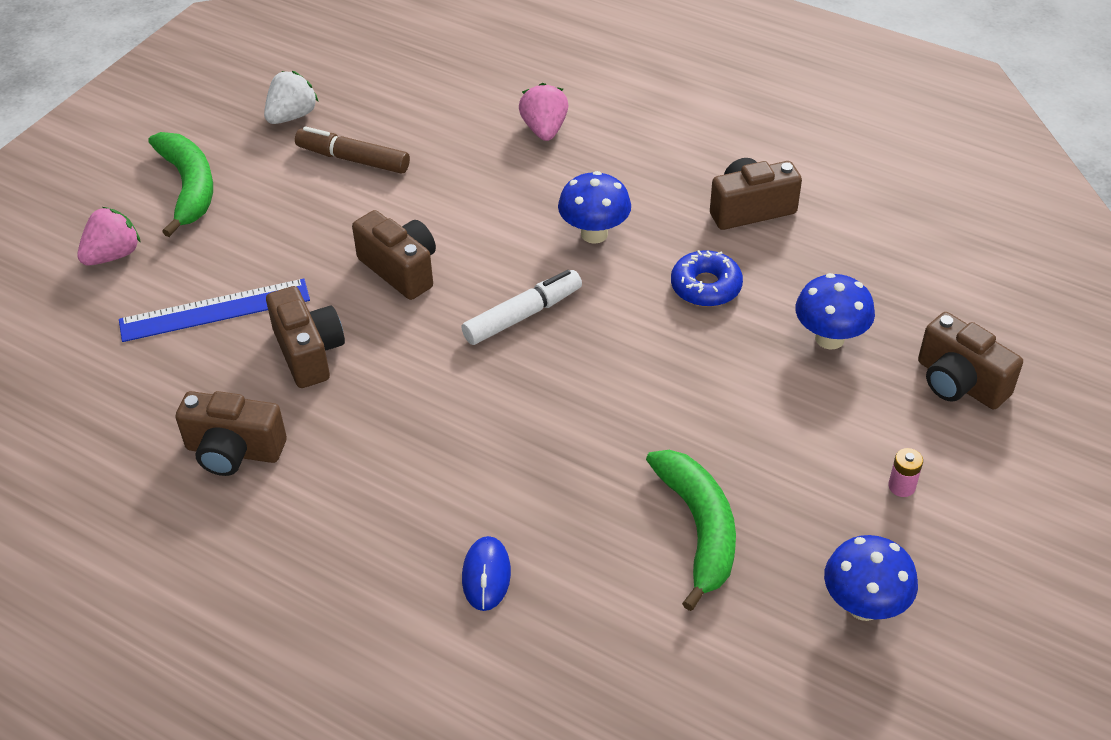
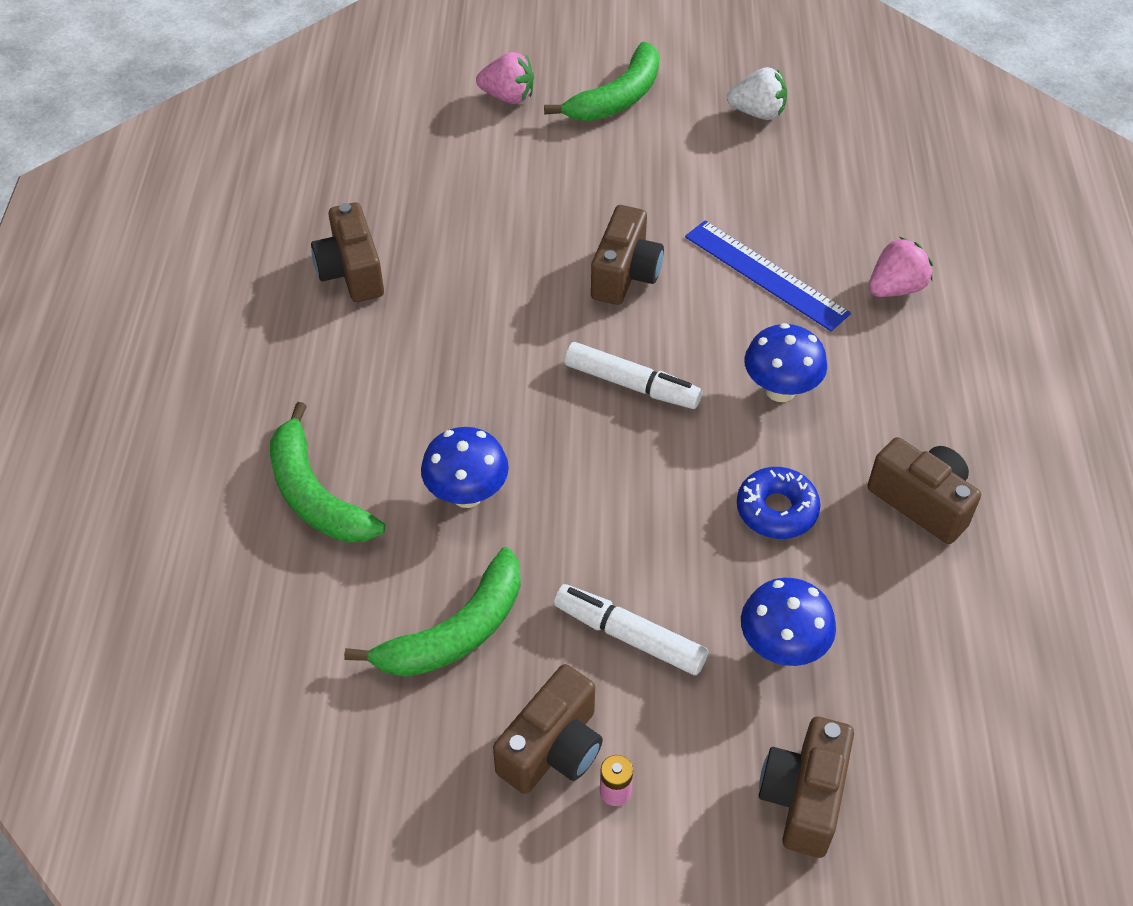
camera: 60 degrees right, 5 degrees up
(215, 310) = (491, 185): blue ruler -> blue ruler (765, 275)
(309, 352) = (486, 264): brown camera -> brown camera (553, 748)
(353, 159) = (737, 177): brown marker -> none
(486, 575) = (316, 495): blue mouse -> green banana
(768, 420) = (629, 636): none -> white marker
(864, 606) = (438, 811): blue mushroom -> blue mushroom (467, 494)

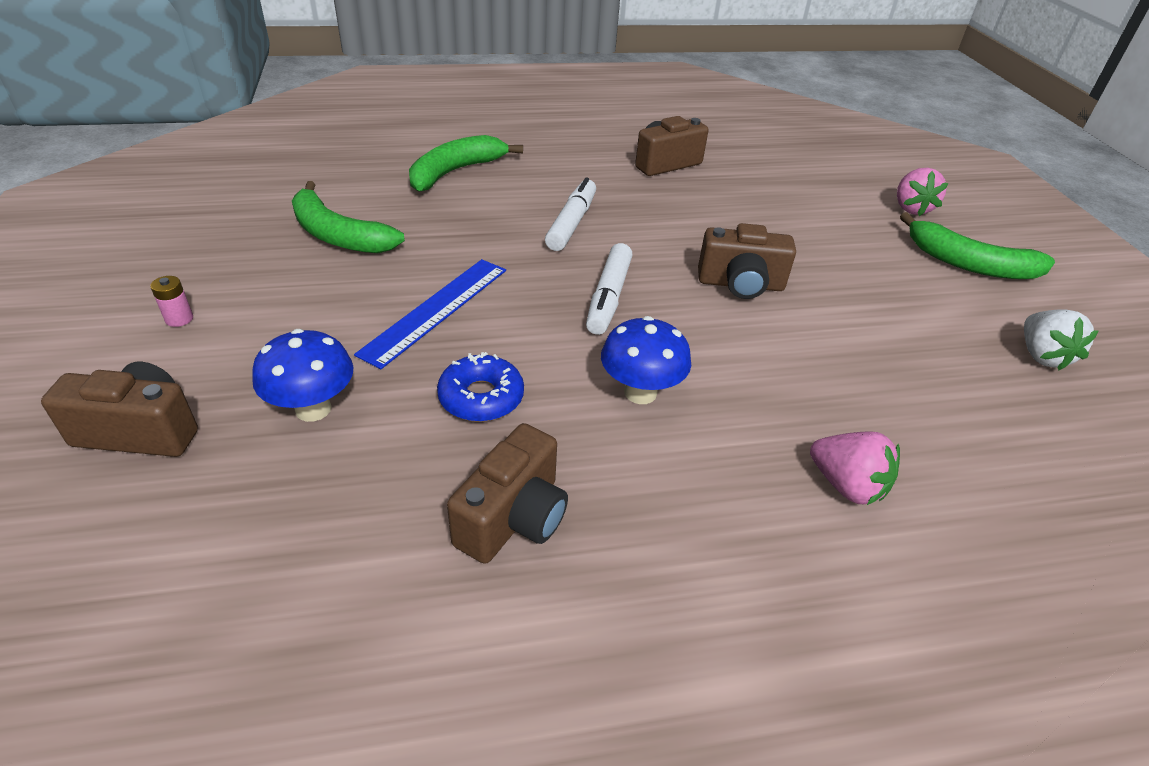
camera: 75 degrees right, 10 degrees down
(467, 494) = (467, 228): blue mushroom -> none
(553, 748) = (226, 286): brown camera -> none
(629, 636) = (331, 315): white marker -> white marker (572, 223)
(765, 275) = (798, 374): blue ruler -> blue ruler (435, 310)

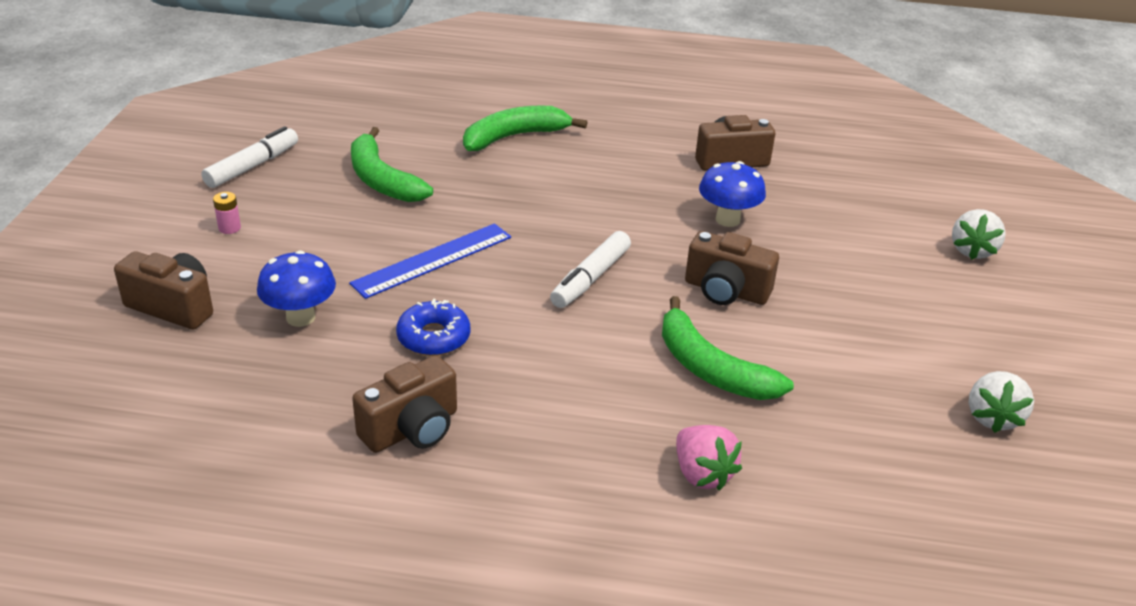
camera: 20 degrees right, 5 degrees down
(572, 223) = (597, 204): white marker -> white marker (253, 166)
(640, 392) = (569, 362): blue mushroom -> blue mushroom (727, 219)
(911, 208) = (972, 250): pink strawberry -> white strawberry
(969, 264) = (991, 318): green banana -> green banana (711, 369)

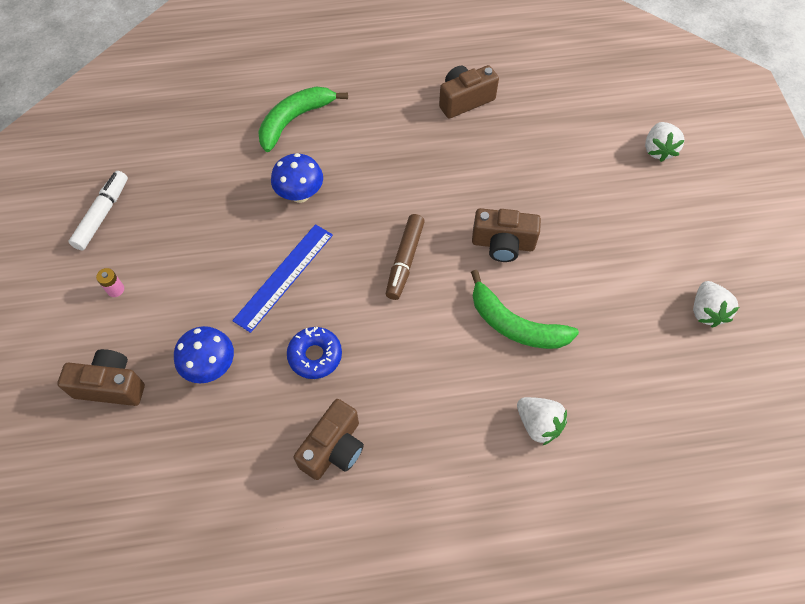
camera: 15 degrees left, 25 degrees up
(382, 180) = (211, 200): green banana -> none
(590, 278) = (404, 260): white marker -> brown marker
(702, 474) = (538, 424): pink strawberry -> white strawberry
(727, 219) = (482, 168): blue mushroom -> blue mushroom (300, 194)

